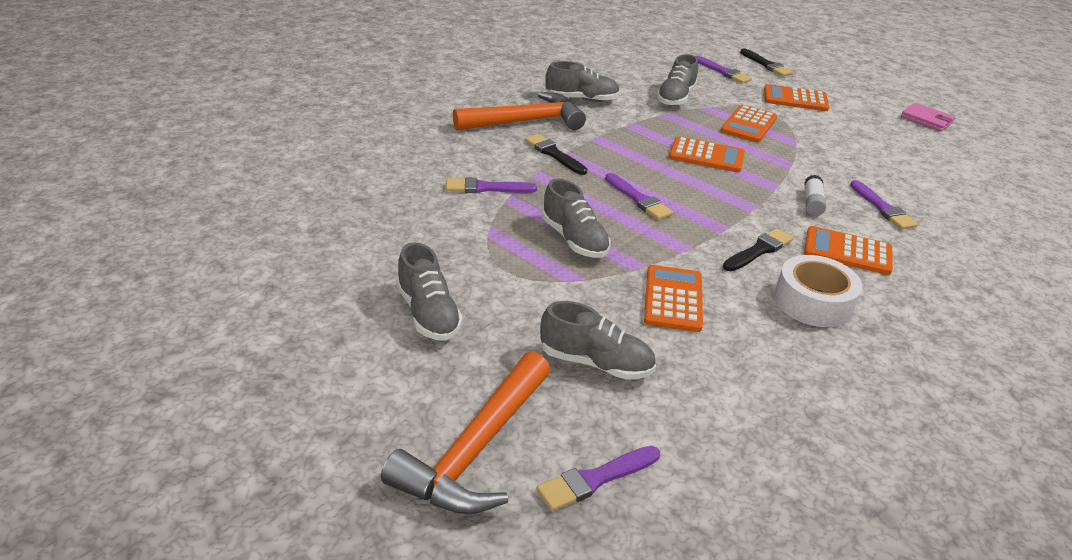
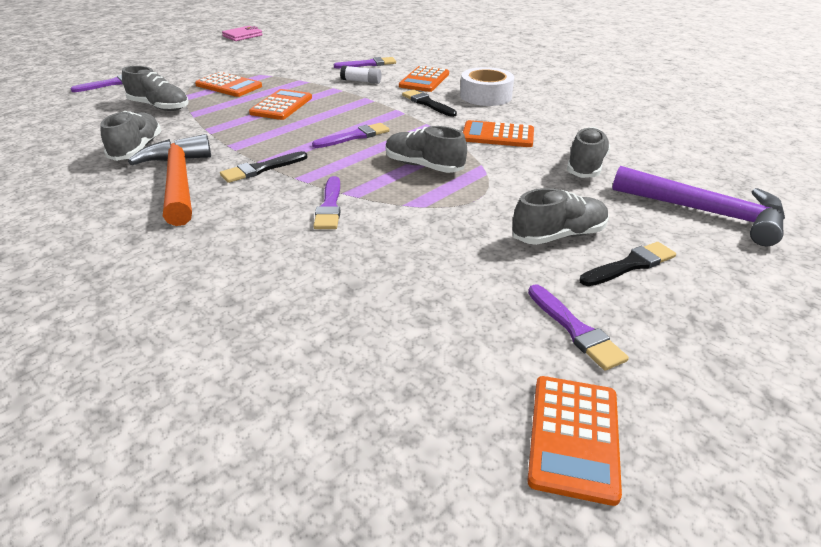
camera: 85 degrees left, 0 degrees up
(475, 450) = (706, 213): orange hammer -> purple hammer
(574, 240) = (423, 166): grey shoe -> grey shoe turned 120 degrees counterclockwise
(595, 479) = (699, 172): purple brush -> purple brush (575, 330)
(766, 65) = (109, 67): black brush -> black brush (630, 265)
(795, 99) = (187, 66): orange calculator -> orange calculator (574, 437)

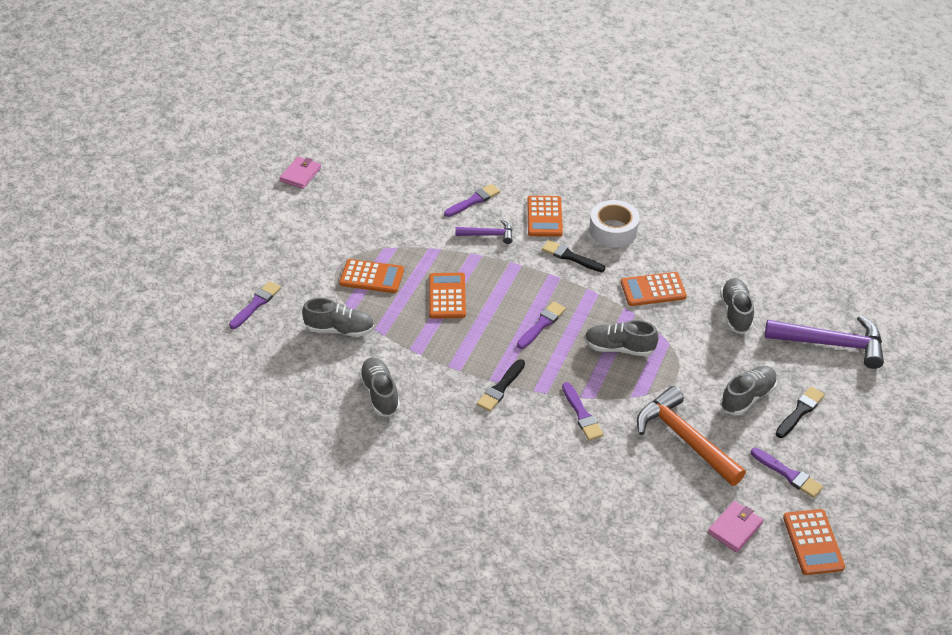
camera: 20 degrees left, 10 degrees up
(178, 181) = (450, 421): orange hammer -> orange hammer (684, 438)
(361, 81) = (488, 235): white glue stick -> purple hammer
(444, 376) = (735, 528): none -> pink wallet

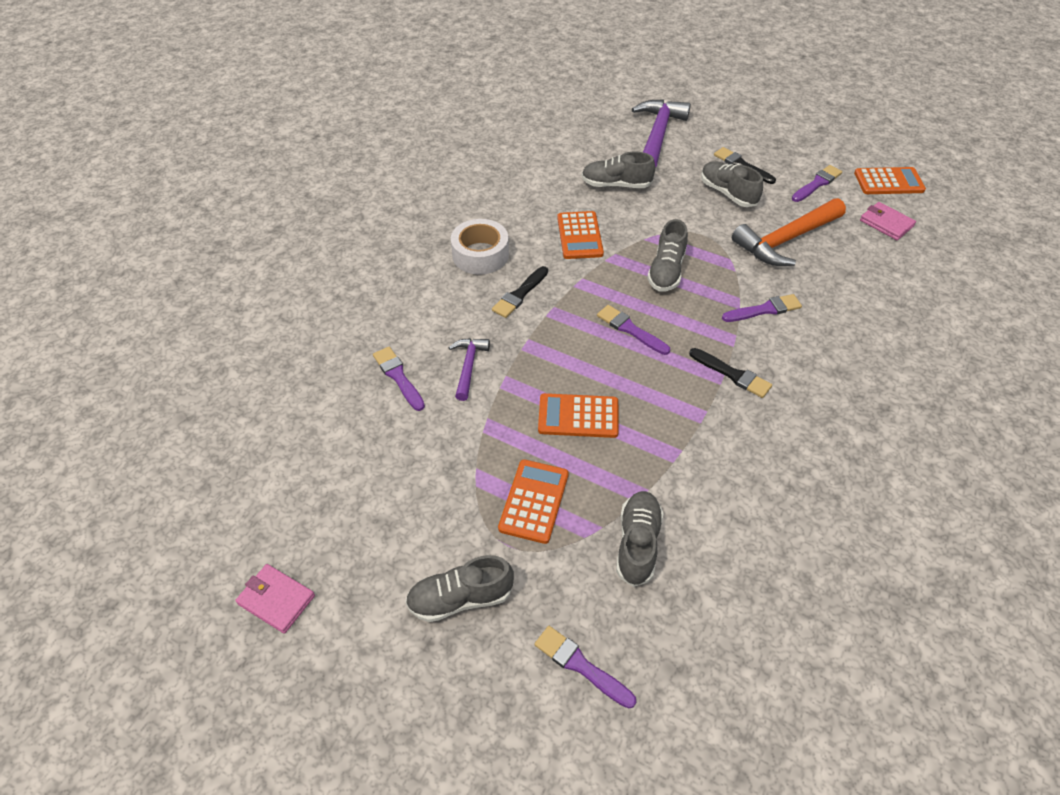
camera: 85 degrees left, 5 degrees up
(380, 393) = (753, 497): grey shoe -> grey shoe (460, 598)
(544, 217) = (445, 310): orange calculator -> none

